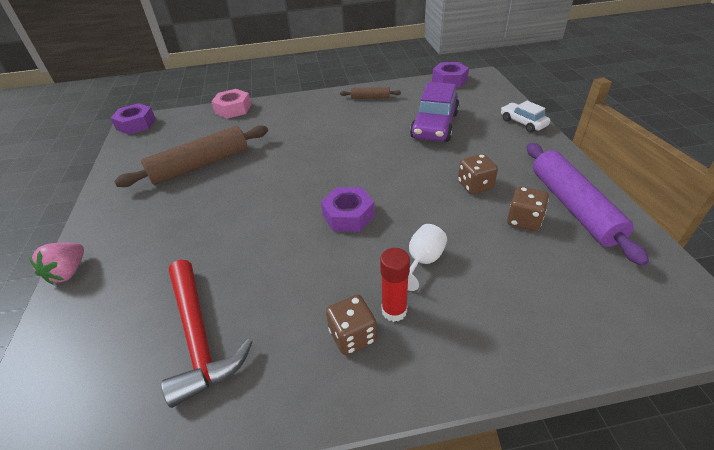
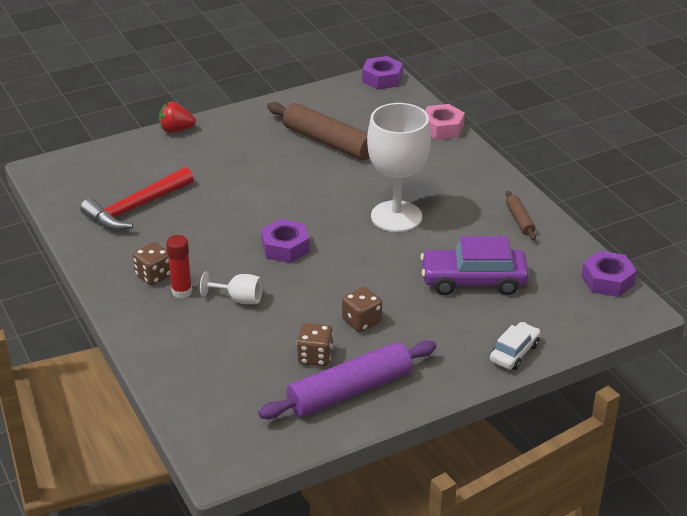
camera: 70 degrees right, 5 degrees down
(68, 272) = (176, 130): pink strawberry -> red strawberry
(336, 146) = (396, 216): none -> white goblet

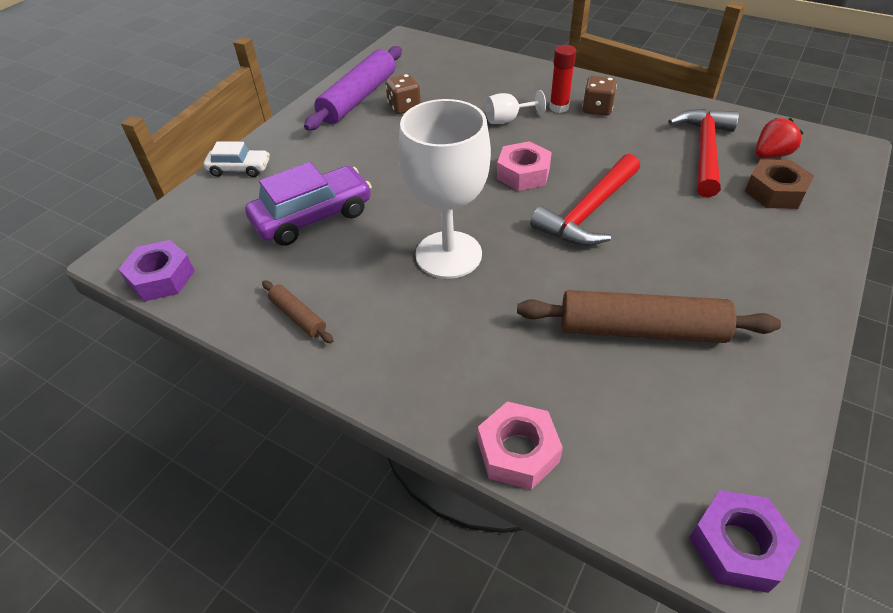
camera: 150 degrees right, 10 degrees up
(141, 167) = (775, 192): none -> brown nut
(176, 130) = (831, 255): red strawberry -> red strawberry (770, 155)
(276, 204) = (588, 212): none -> red hammer
(285, 247) = (523, 173): purple nut -> pink nut
(361, 321) = (391, 142): brown dice -> none
(514, 353) = (239, 169): white car -> white car turned 90 degrees counterclockwise

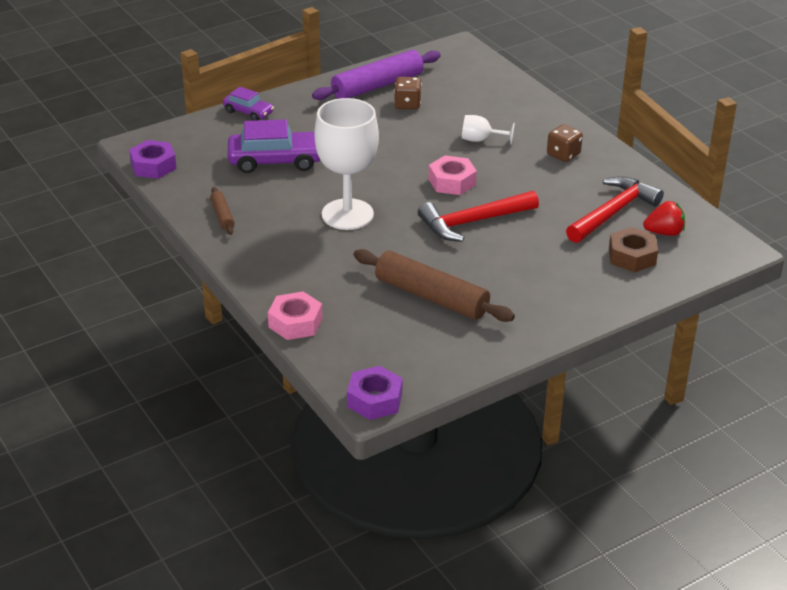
camera: 25 degrees right, 10 degrees down
(239, 169) = (248, 112): white car -> purple car
(559, 107) = (532, 143): red glue stick -> none

